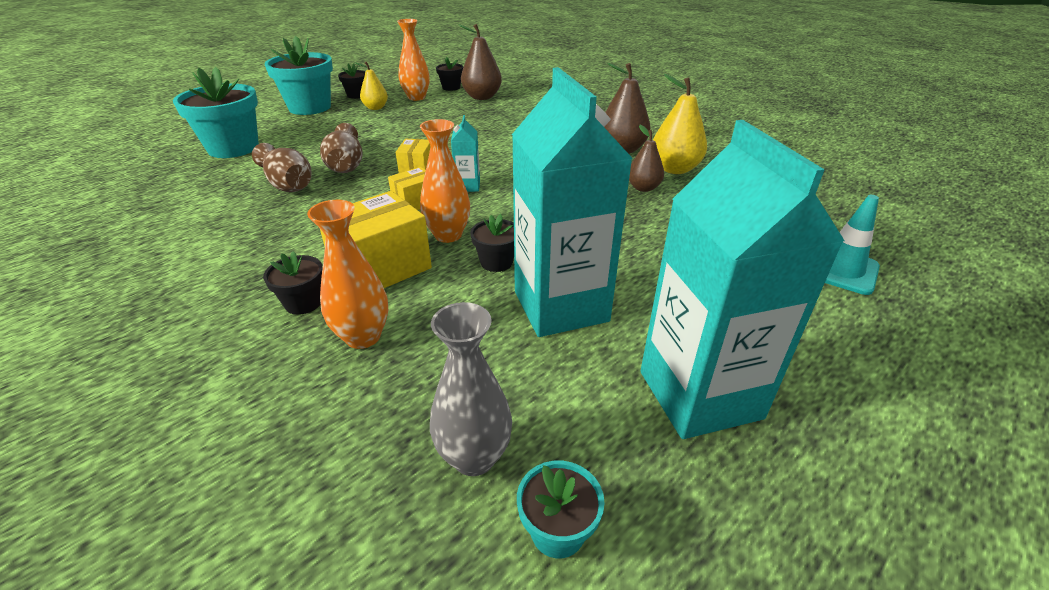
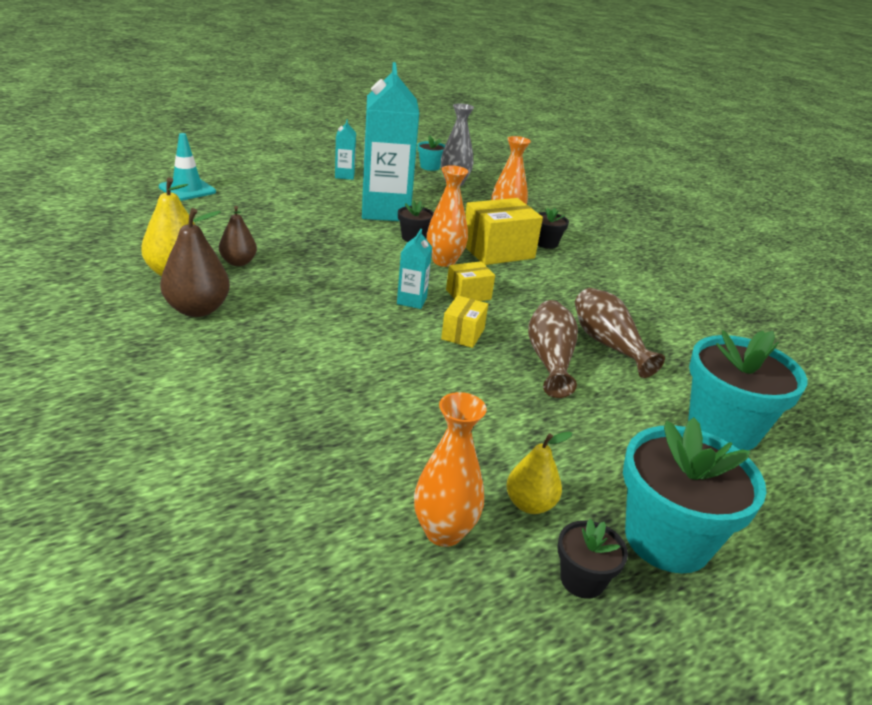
camera: 170 degrees left, 5 degrees down
(451, 87) = (353, 568): black flower pot -> none
(482, 97) = (303, 498): brown pear -> none
(699, 394) = (344, 175): turquoise carton -> turquoise carton, size x0.43

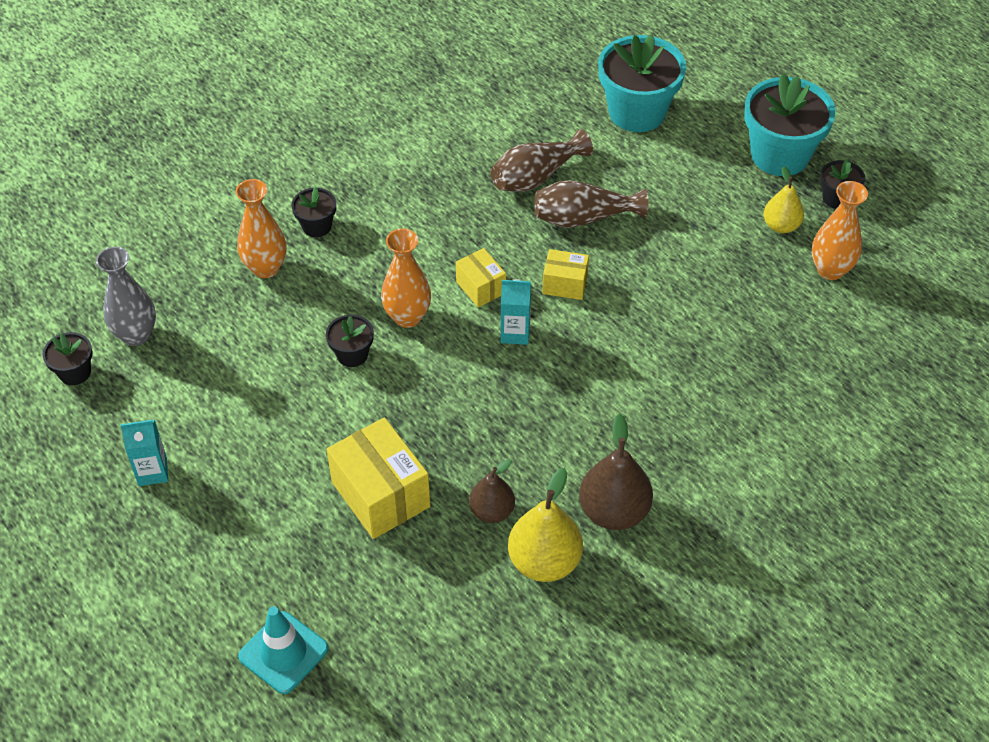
camera: 95 degrees left, 20 degrees up
(385, 211) = (276, 397): turquoise carton -> none
(430, 167) = (75, 372): turquoise flower pot -> black flower pot
(497, 251) = (358, 270): yellow box -> yellow box (380, 494)

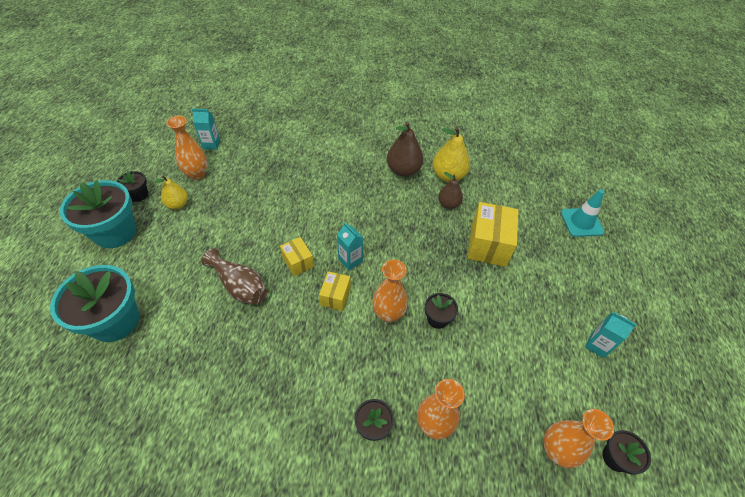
camera: 135 degrees left, 0 degrees up
(136, 335) = (556, 450): grey vase -> orange vase
(536, 177) = (222, 333): brown vase -> none
(893, 316) = (211, 144): none -> turquoise carton

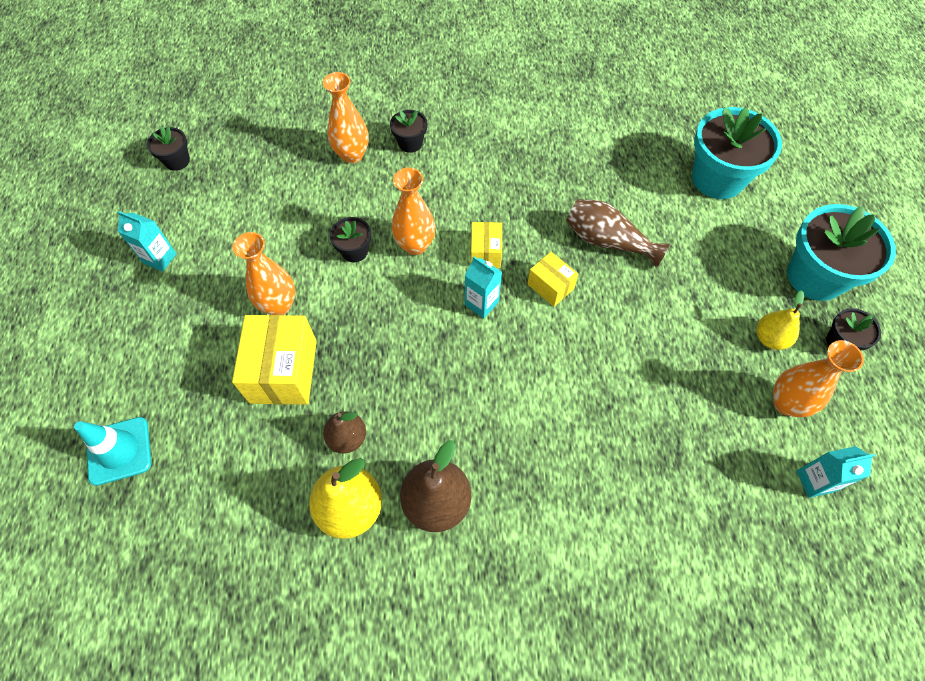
camera: 170 degrees right, 10 degrees up
(556, 450) = (234, 156): orange vase -> orange vase (279, 305)

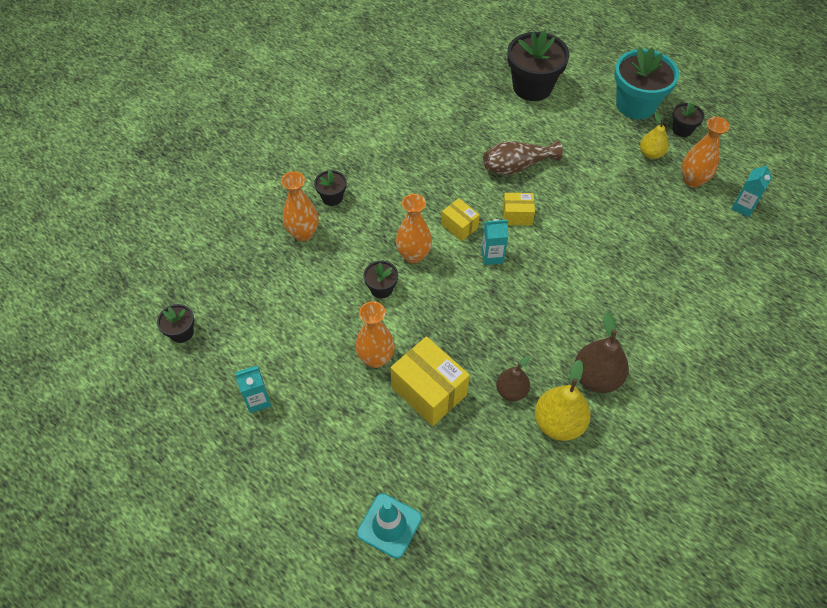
camera: 45 degrees left, 5 degrees down
(717, 179) = (532, 87): turquoise flower pot -> black flower pot

